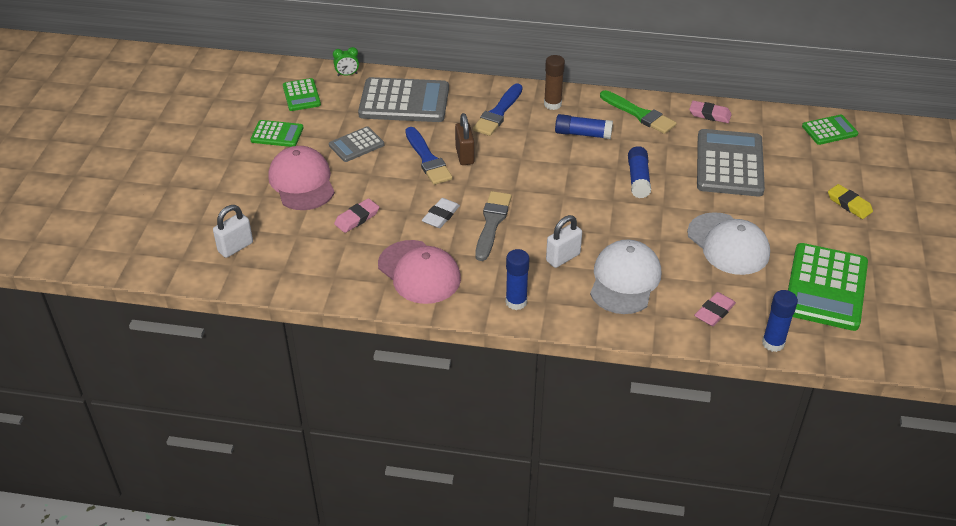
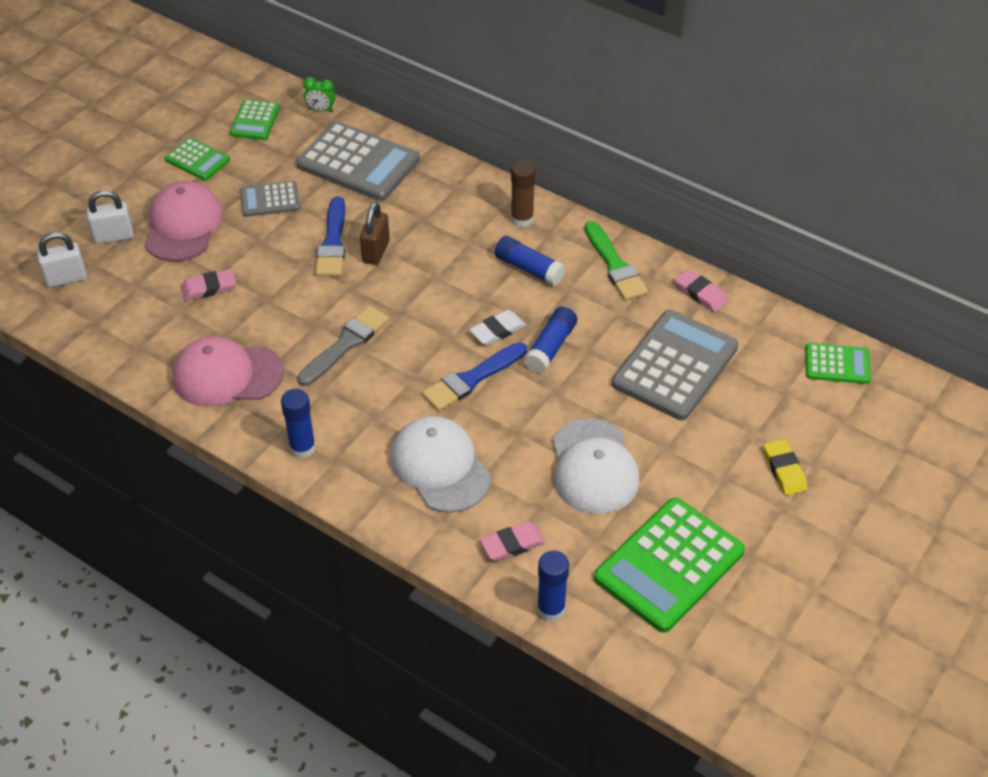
camera: 25 degrees right, 5 degrees up
(419, 272) = (227, 375): pink cap -> pink cap turned 105 degrees clockwise
(441, 216) = (298, 316): white eraser -> white eraser (497, 330)
(498, 113) = (452, 210): blue brush -> blue brush (472, 379)
(563, 257) = (392, 414): white padlock -> white padlock (114, 236)
(625, 280) = (440, 467): white cap -> white cap turned 75 degrees counterclockwise

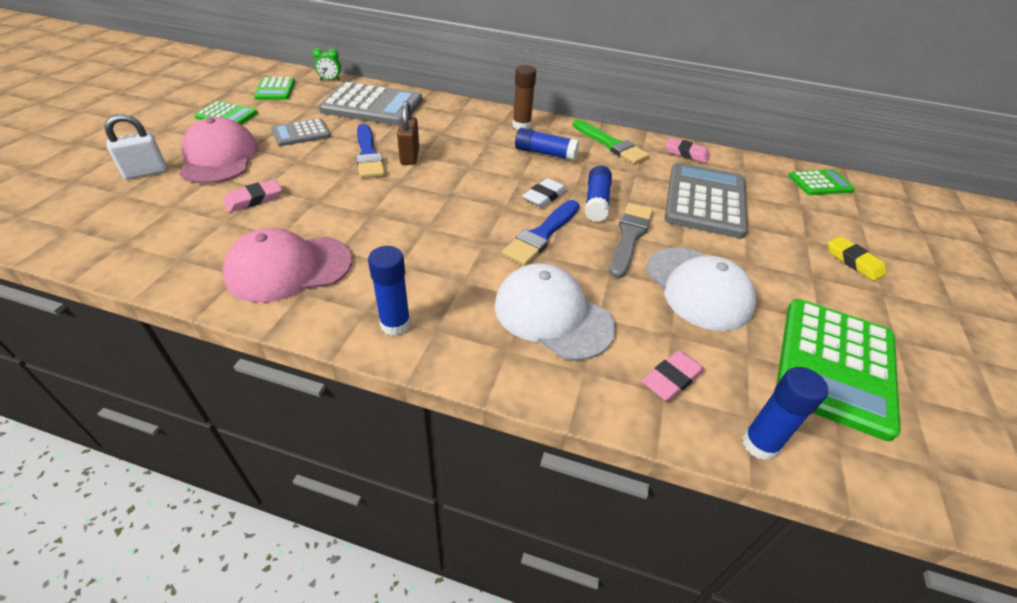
camera: 20 degrees left, 5 degrees down
(66, 279) = (90, 210): white padlock -> none
(346, 344) = (408, 225): grey brush -> grey brush (629, 237)

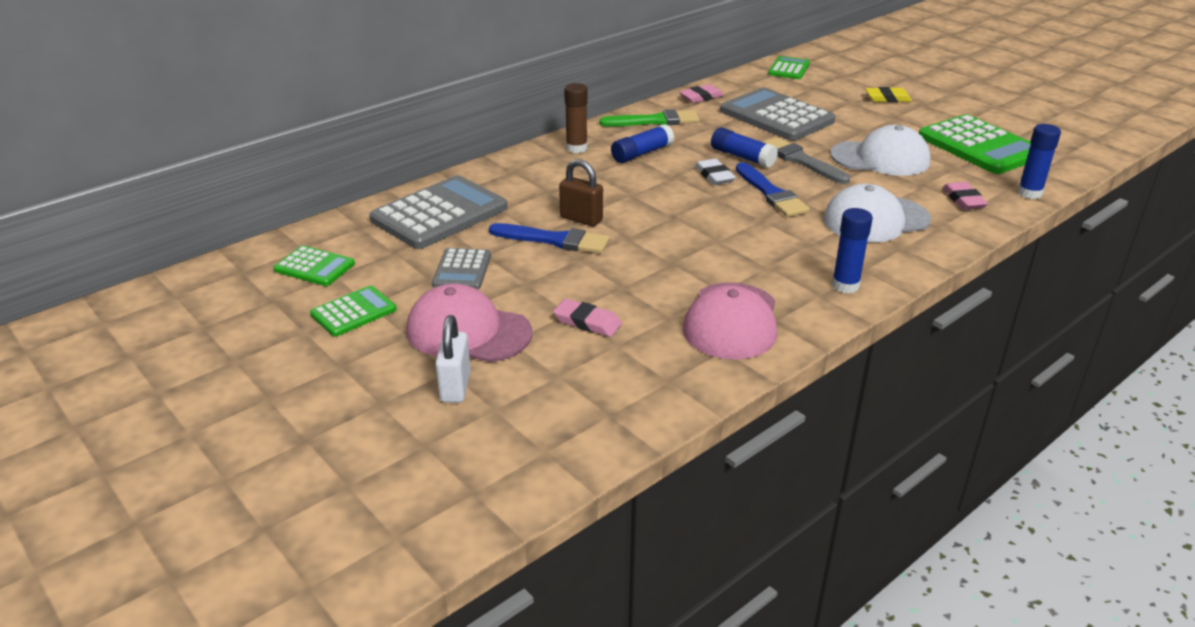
camera: 55 degrees left, 10 degrees down
(254, 199) = (587, 322): pink eraser -> pink eraser turned 60 degrees counterclockwise
(330, 80) = (333, 225): green clock -> none

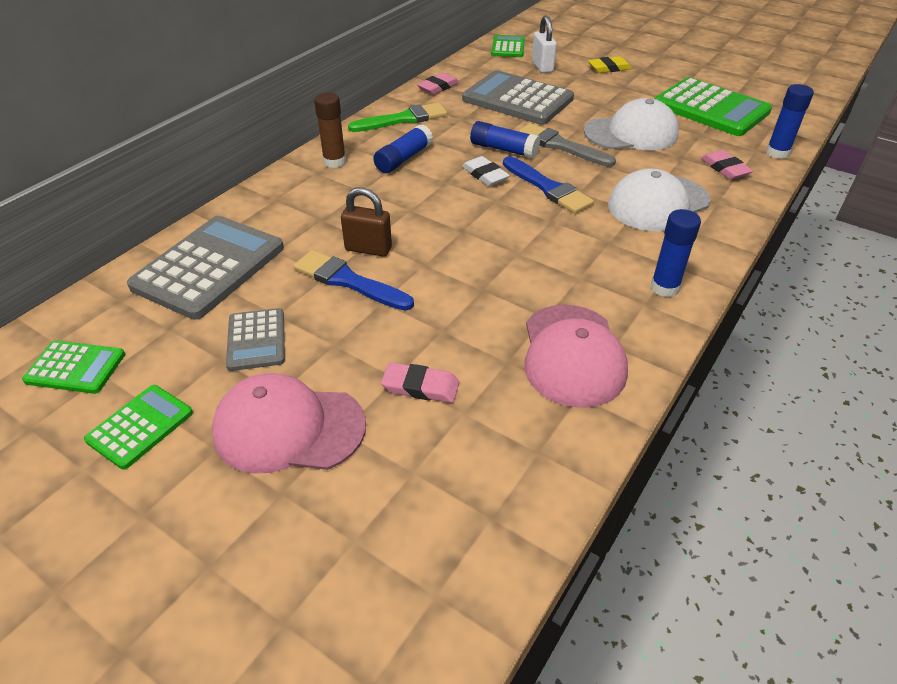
camera: 15 degrees left, 10 degrees up
(455, 387) = (297, 517): white padlock -> white padlock (542, 67)
(554, 240) = (348, 281): blue brush -> blue brush turned 150 degrees counterclockwise

